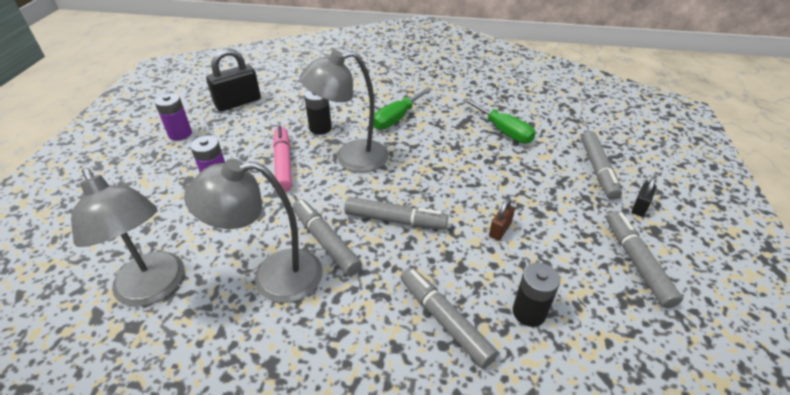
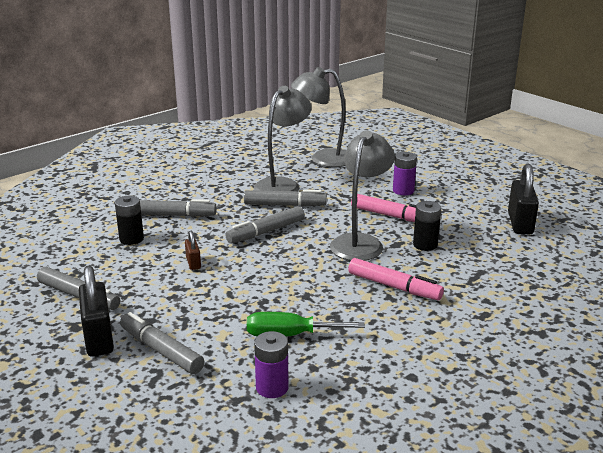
camera: 130 degrees right, 15 degrees down
(180, 134) = (487, 191): purple battery -> purple battery (272, 387)
(397, 118) = (394, 287): green screwdriver -> pink marker
(640, 207) = (98, 338): black padlock -> black padlock, size x1.95

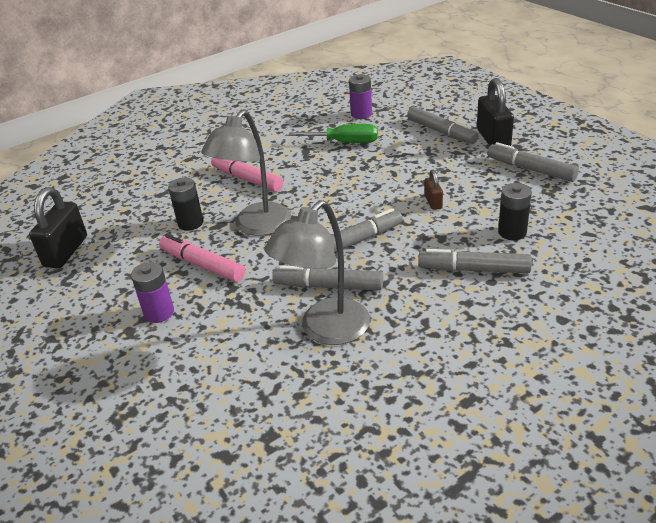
camera: 170 degrees left, 10 degrees up
(323, 159) = (244, 405): grey lamp -> none

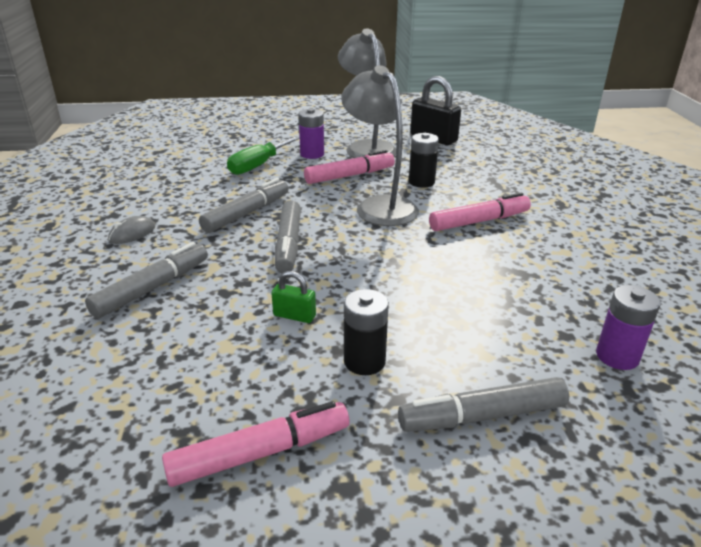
camera: 115 degrees right, 5 degrees down
(326, 330) = (200, 199): grey lamp -> grey lamp (367, 147)
(345, 142) = (520, 307): green screwdriver -> green screwdriver (258, 165)
(423, 331) = (132, 233): none -> grey mouse
(433, 202) = (294, 316): brown padlock -> green padlock
(493, 139) = (402, 469): black padlock -> none
(512, 232) = (162, 344): black battery -> black battery (364, 361)
(530, 169) = (260, 453): grey marker -> pink marker

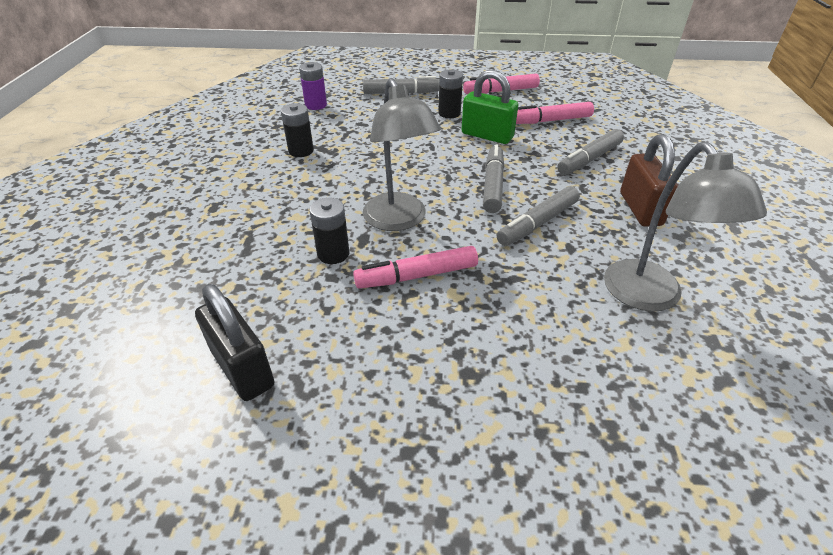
camera: 170 degrees left, 10 degrees up
(132, 233) = (640, 209): grey mouse -> brown padlock
(258, 165) = (542, 314): green screwdriver -> none
(294, 316) = (487, 135): green padlock -> green padlock, size x1.95
(312, 154) = (462, 337): purple battery -> none
(367, 147) = (370, 349): grey lamp -> grey lamp (650, 297)
(479, 221) = (314, 193): pink marker -> pink marker (550, 120)
(543, 265) = (301, 151): none -> black battery

